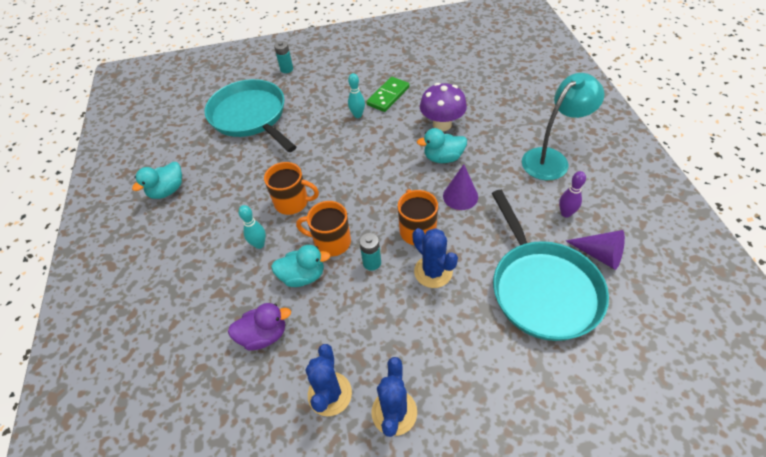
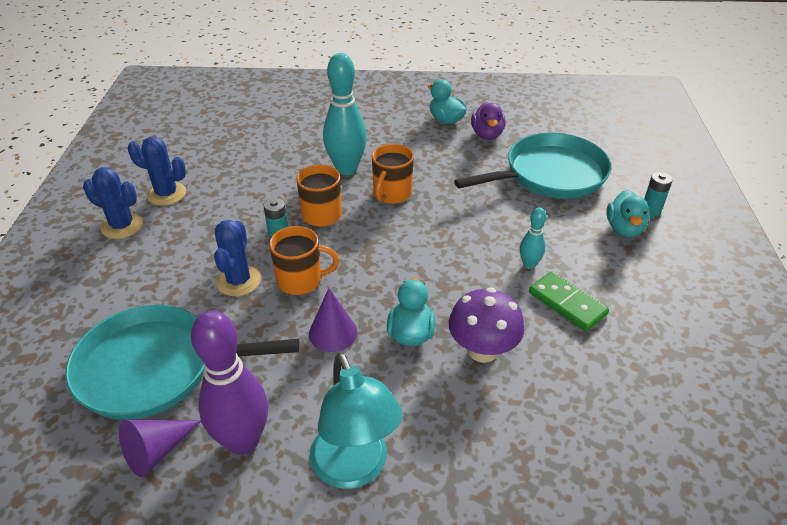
camera: 100 degrees right, 10 degrees down
(259, 244) = (346, 169): turquoise bowling pin -> turquoise bowling pin, size x2.02
(264, 335) = (246, 165): purple duck -> purple duck (487, 135)
(303, 276) = (292, 191): turquoise duck -> turquoise duck (624, 229)
(433, 271) = (239, 281): blue cactus -> blue cactus turned 60 degrees counterclockwise
(565, 213) = (243, 441): purple bowling pin -> purple bowling pin, size x2.02

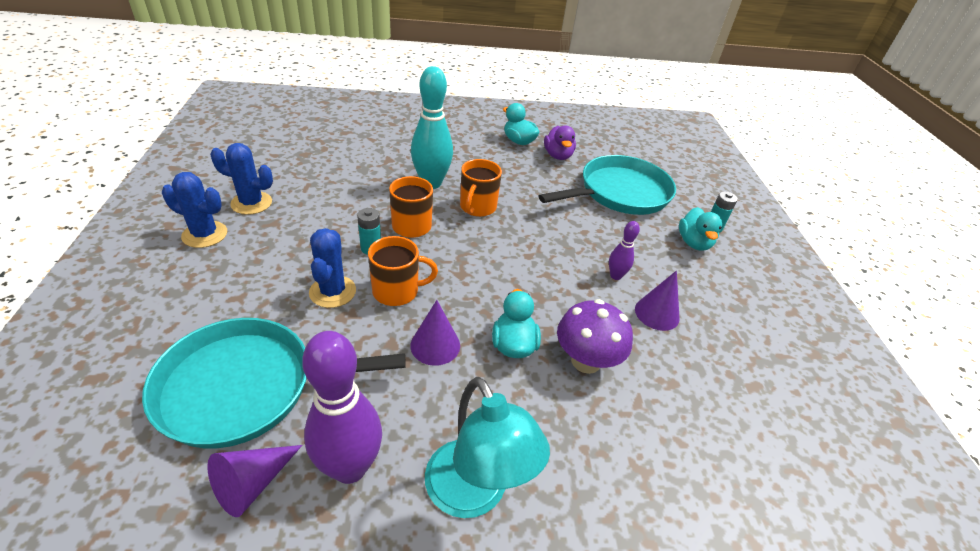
camera: 10 degrees left, 0 degrees up
(529, 264) = (615, 276): turquoise bowling pin -> purple bowling pin
(567, 303) = (657, 313): green domino -> purple cone

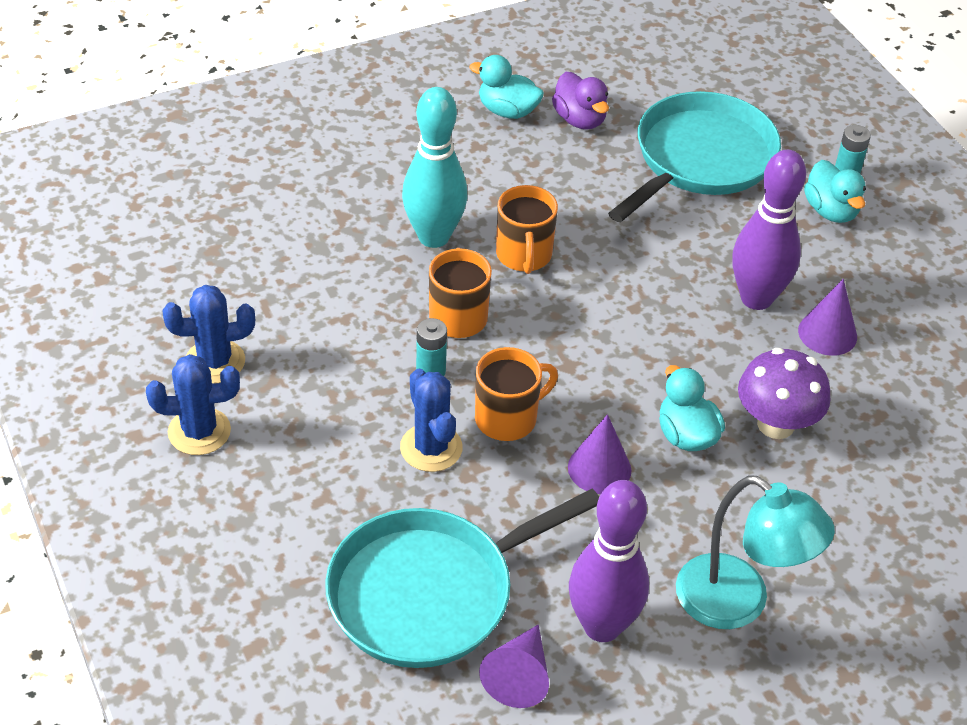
camera: 20 degrees left, 5 degrees up
(615, 276) = (756, 298): purple bowling pin -> purple bowling pin, size x2.02

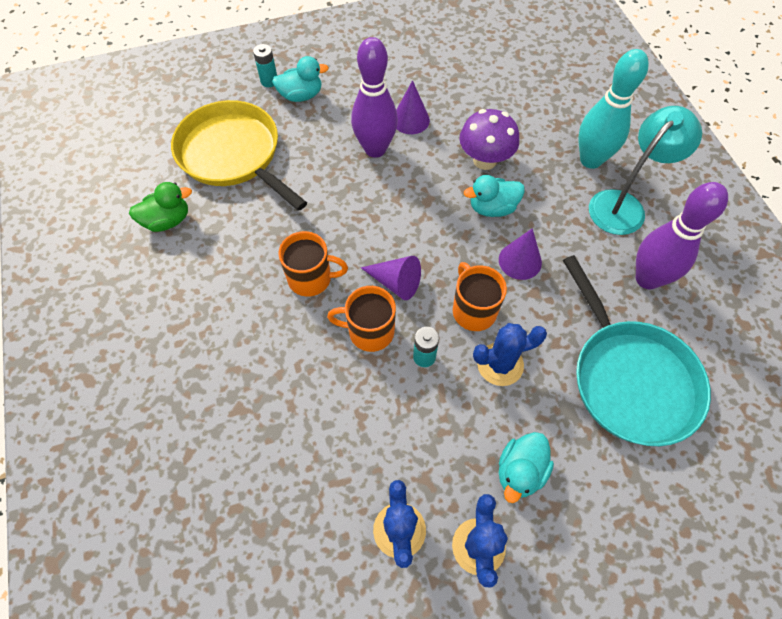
camera: 80 degrees left, 15 degrees up
(433, 237) = (278, 339): turquoise bowling pin -> turquoise bowling pin (590, 160)
(507, 111) = (141, 268): turquoise duck -> turquoise duck (520, 471)
(519, 676) = (691, 331): purple cone -> purple cone (396, 282)
(579, 119) = (167, 220): purple duck -> green duck
(700, 159) = (232, 154): turquoise pan -> yellow pan

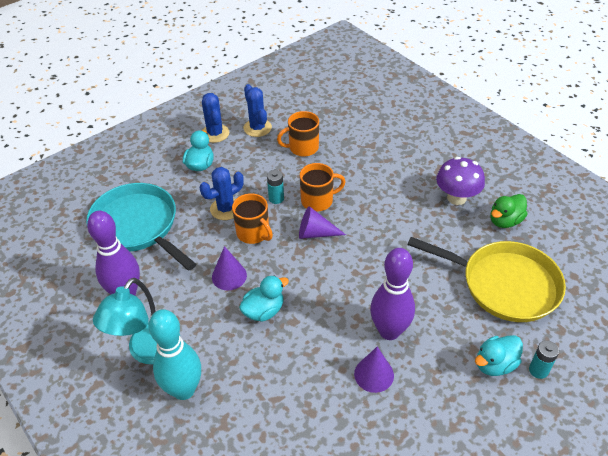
camera: 160 degrees right, 15 degrees down
(311, 278) = (375, 217): orange mug -> orange mug (303, 148)
(484, 160) = (285, 354): purple mushroom -> purple mushroom (456, 198)

